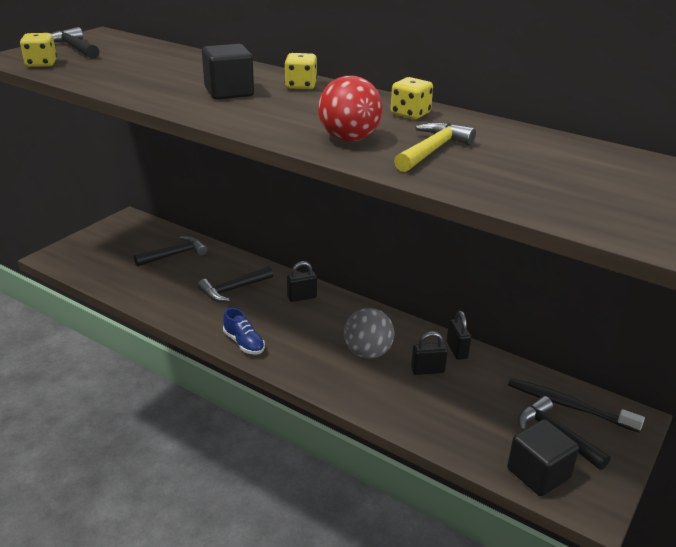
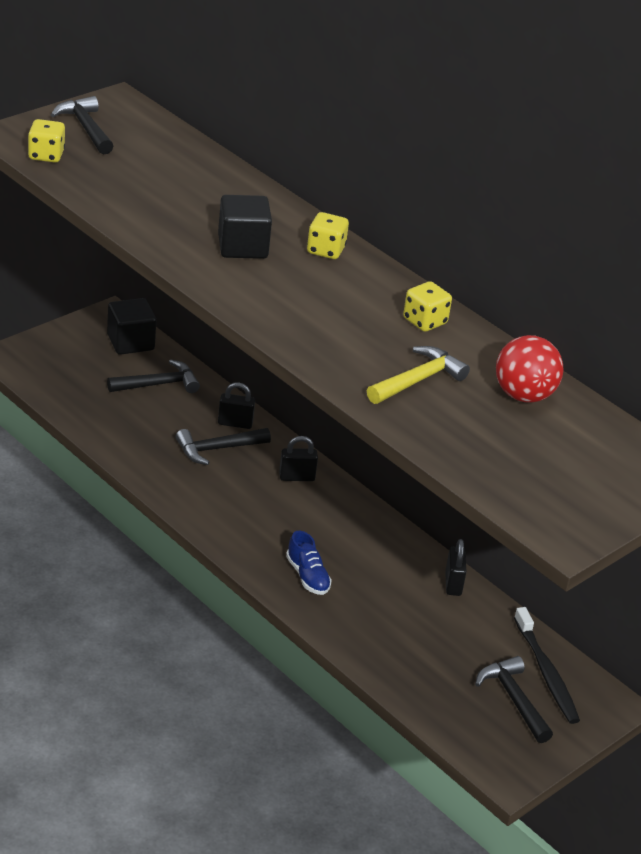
camera: 10 degrees right, 5 degrees up
(244, 343) = (211, 521): blue shoe -> blue shoe (307, 576)
(349, 139) = (341, 347): red ball -> red ball (523, 395)
(368, 353) = (348, 563): grey ball -> none
(427, 370) = (407, 599): black padlock -> black padlock (235, 423)
(538, 473) = (472, 730): black cube -> black cube (130, 342)
(568, 405) = (546, 673): black toothbrush -> black toothbrush turned 150 degrees counterclockwise

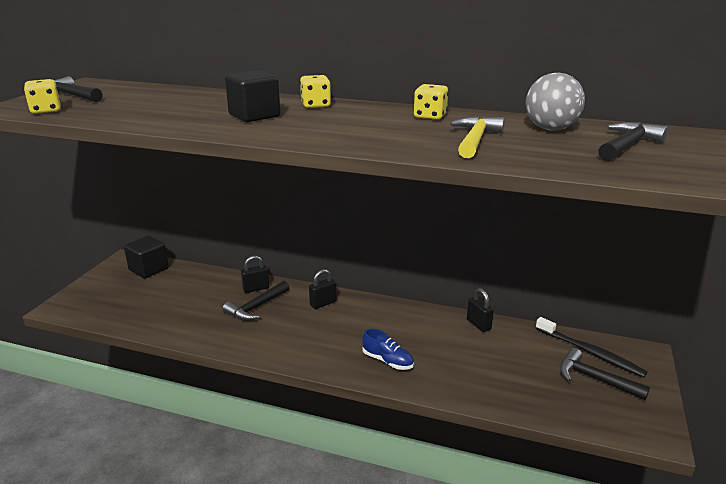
camera: 25 degrees left, 10 degrees down
(158, 384) = (186, 285): black hammer -> black hammer (627, 145)
(523, 395) = (550, 129): red ball -> grey ball

